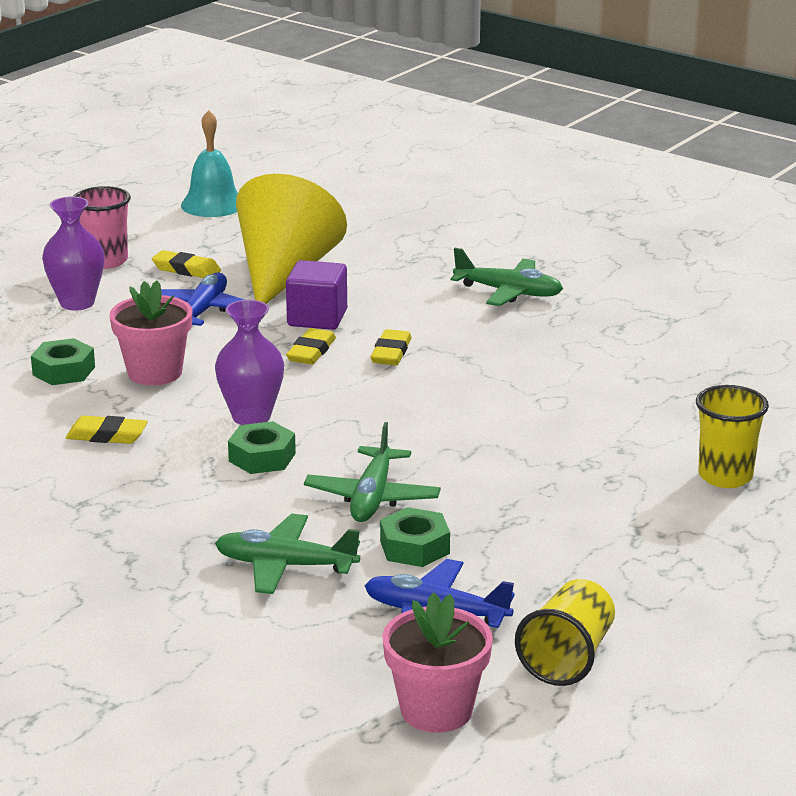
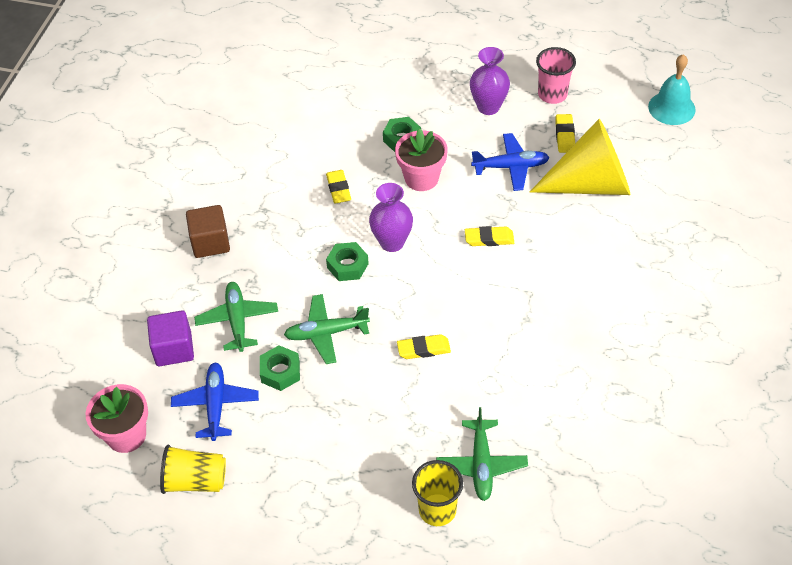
camera: 70 degrees right, 25 degrees up
(101, 562) = (210, 242): none -> brown cube
(317, 318) = (536, 224): purple cube -> purple cube (174, 349)
(391, 353) = (510, 278): yellow eraser -> yellow eraser (423, 349)
(509, 292) = (639, 311): green plane -> green plane (481, 465)

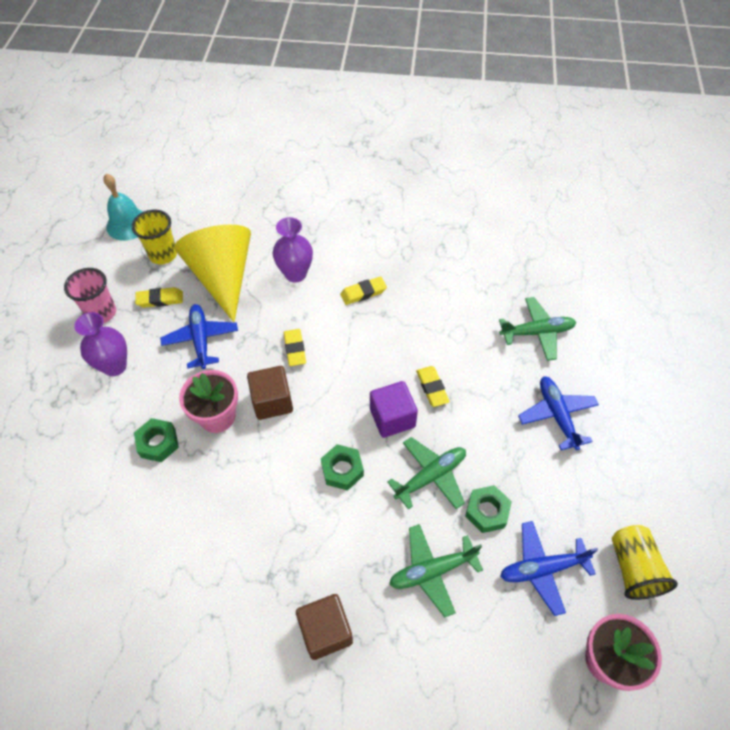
camera: 100 degrees left, 5 degrees up
(174, 349) = (485, 636): purple cube -> purple cube (392, 418)
(326, 333) = (431, 476): green plane -> green plane turned 105 degrees counterclockwise
(338, 189) = (234, 497): yellow eraser -> yellow eraser (363, 293)
(370, 457) = (557, 415): none -> blue plane
(392, 242) = (307, 432): purple vase -> purple vase (295, 274)
(430, 218) = (272, 401): none -> brown cube
(437, 510) = (589, 358): yellow cup -> yellow cup (163, 255)

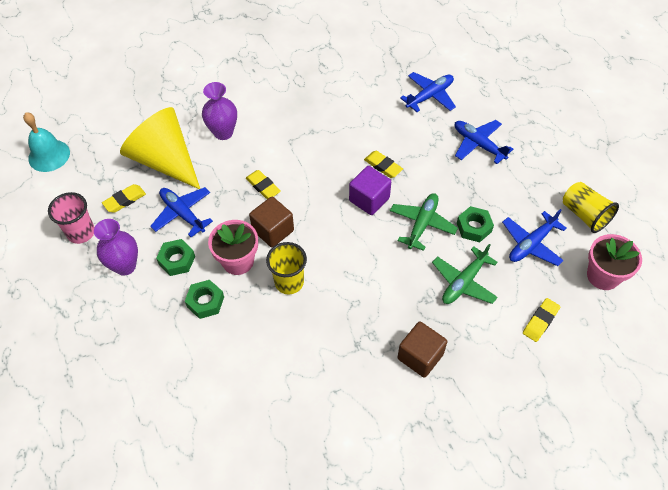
camera: 30 degrees left, 0 degrees up
(163, 255) = (100, 165): yellow cup -> yellow cup (289, 282)
(342, 470) = (358, 250): green nut -> green nut (177, 260)
(363, 293) = (286, 123): yellow eraser -> yellow eraser (540, 321)
(537, 332) = (430, 96): green plane -> blue plane

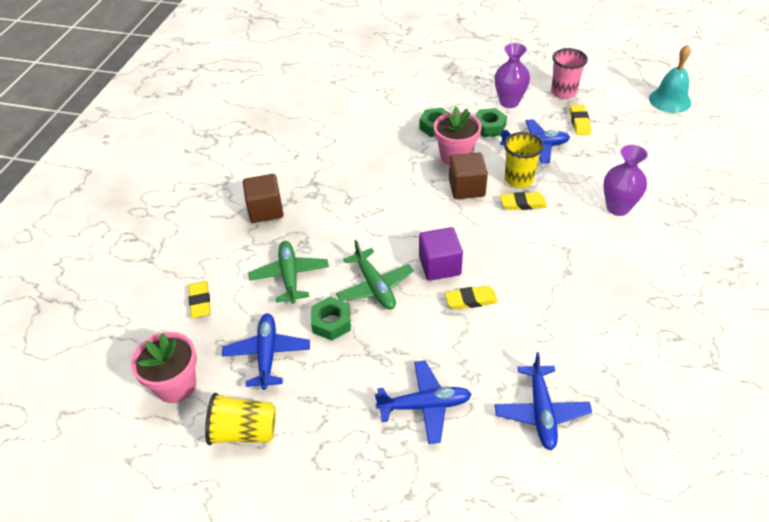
camera: 130 degrees right, 10 degrees down
(165, 160) = (609, 158): yellow cone -> none
(289, 282) = (406, 174): yellow cup -> yellow cup (519, 179)

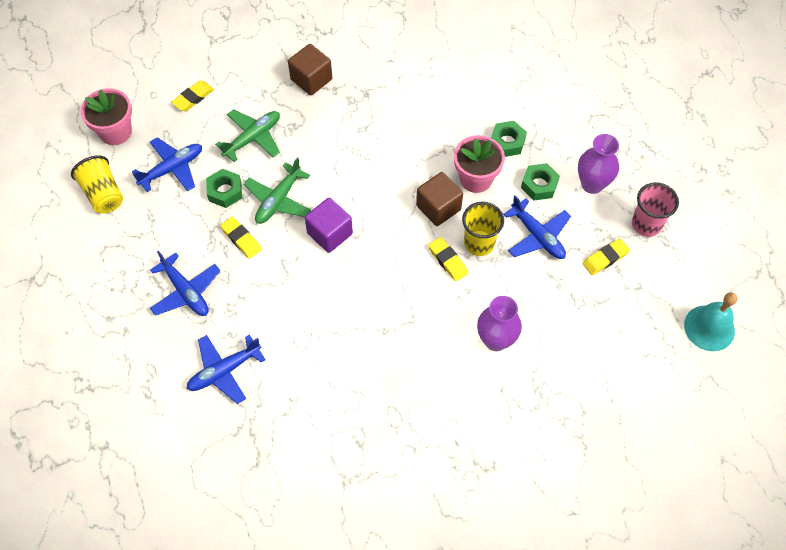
camera: 55 degrees right, 15 degrees up
(470, 300) = (306, 273): yellow eraser -> yellow eraser (241, 239)

